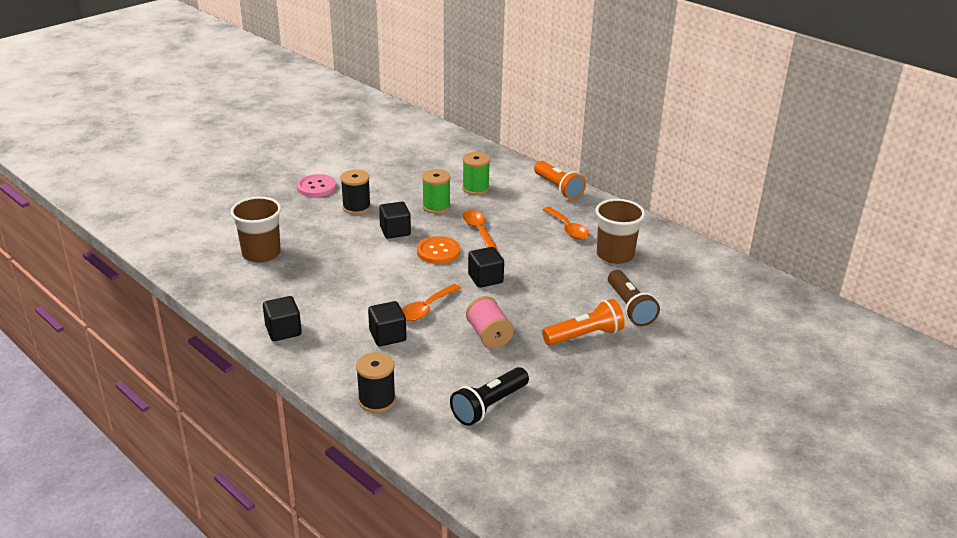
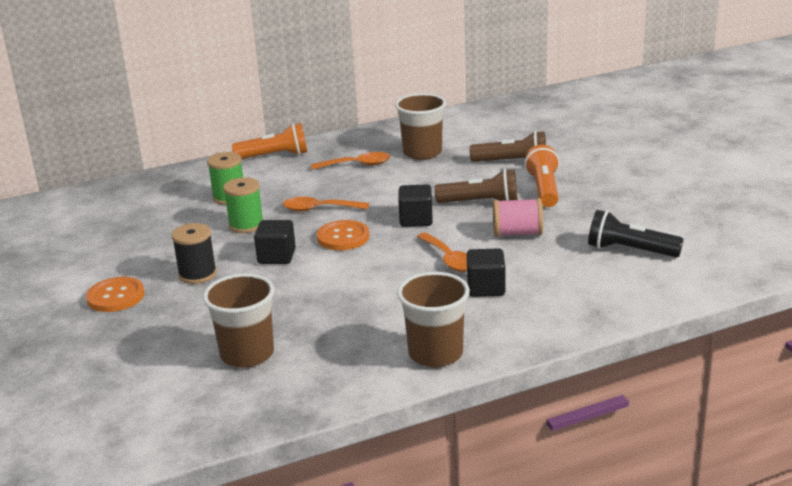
camera: 65 degrees left, 5 degrees down
(283, 331) = (435, 354): black cube -> brown cup
(316, 187) = (115, 296): pink button -> orange button
(377, 400) = (596, 308): black spool -> none
(489, 406) = (630, 250): black flashlight -> black flashlight turned 135 degrees clockwise
(535, 305) = (480, 203): none -> brown flashlight

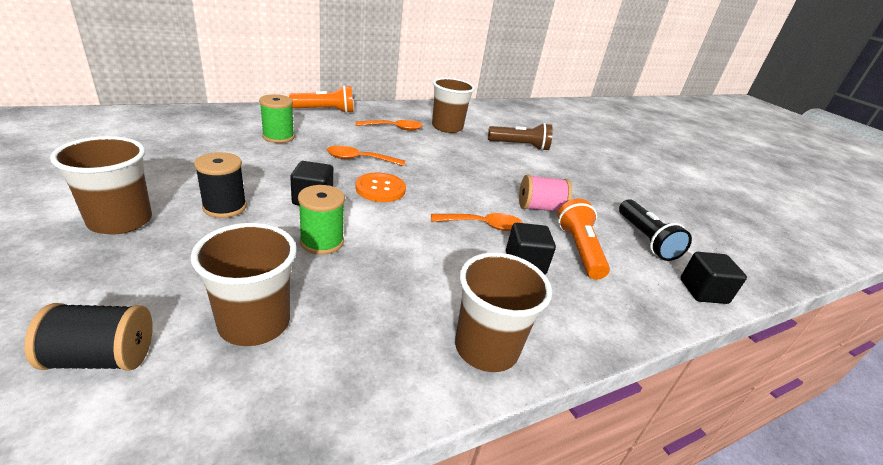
camera: 10 degrees left, 5 degrees up
(115, 296) = (120, 221): orange button -> brown cup
(148, 382) = (102, 357): none -> black spool
(246, 225) = (288, 164): green spool -> green spool (322, 242)
(416, 220) = (447, 182): black cube -> black cube (703, 291)
(449, 259) = (482, 225): orange spoon -> orange spoon turned 60 degrees counterclockwise
(480, 203) = (501, 175): brown flashlight -> none
(544, 189) = (551, 171): orange flashlight -> orange flashlight (579, 250)
(630, 250) = (645, 239): black flashlight -> black flashlight turned 120 degrees counterclockwise

